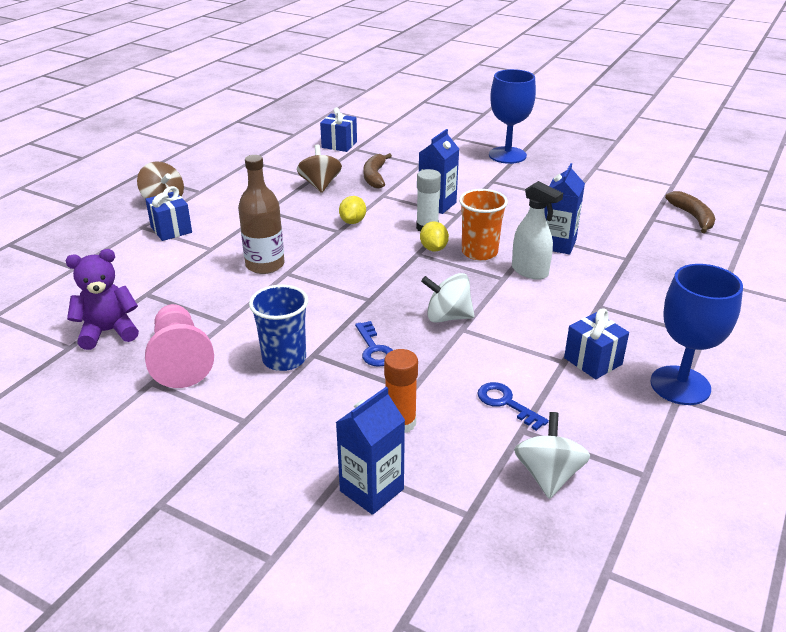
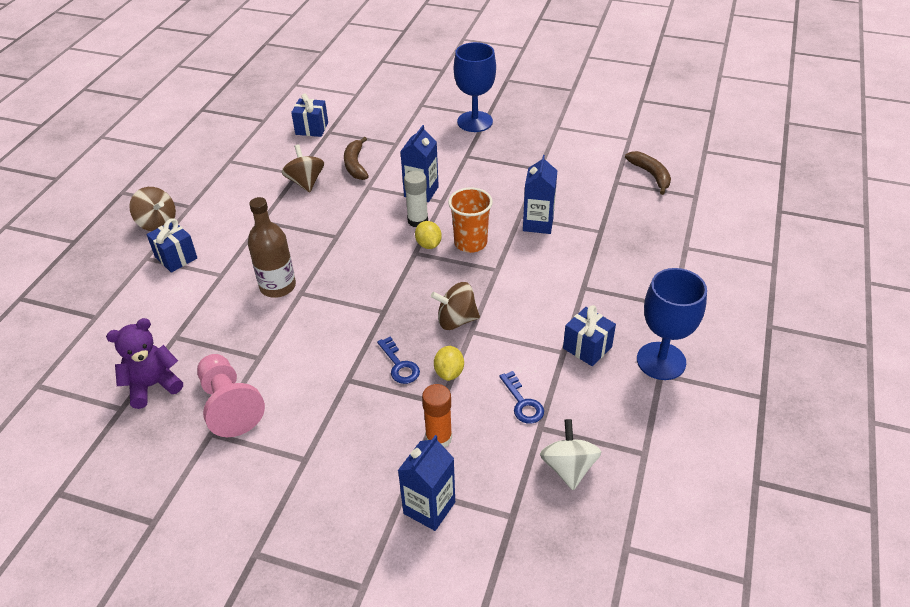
camera: 10 degrees left, 10 degrees up
(284, 359) = (323, 389): blue cup -> none
(353, 221) = (347, 223): yellow lemon -> yellow lemon (449, 372)
(447, 317) = (456, 320): white spinning top -> brown spinning top
(506, 403) = (522, 403): blue key -> blue key turned 150 degrees counterclockwise
(530, 271) = (519, 258): white spray bottle -> none

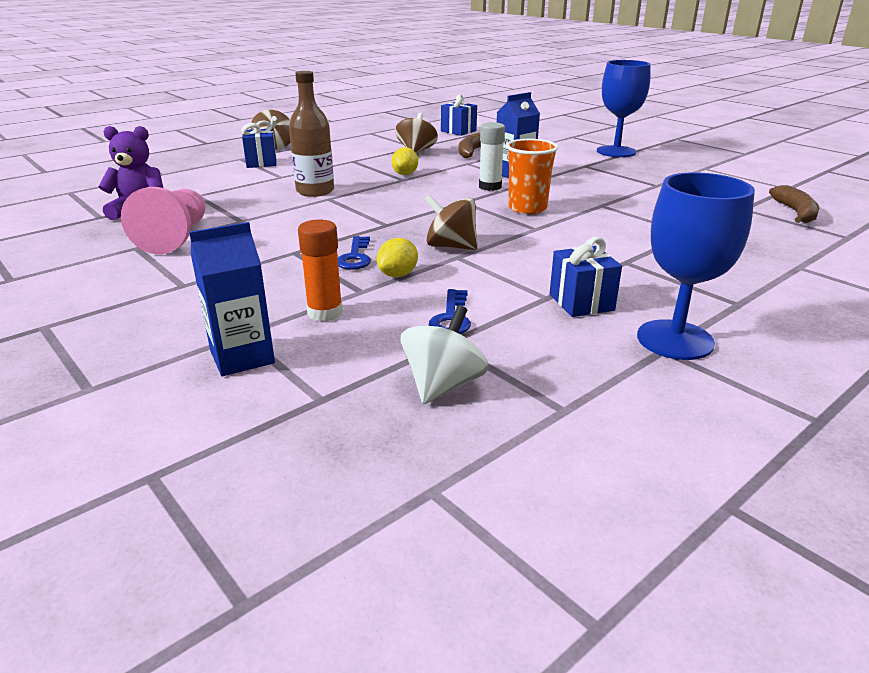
camera: 30 degrees right, 15 degrees down
(428, 244) = (483, 200): yellow lemon -> yellow lemon (405, 174)
(538, 223) = (617, 213): blue carton -> none

